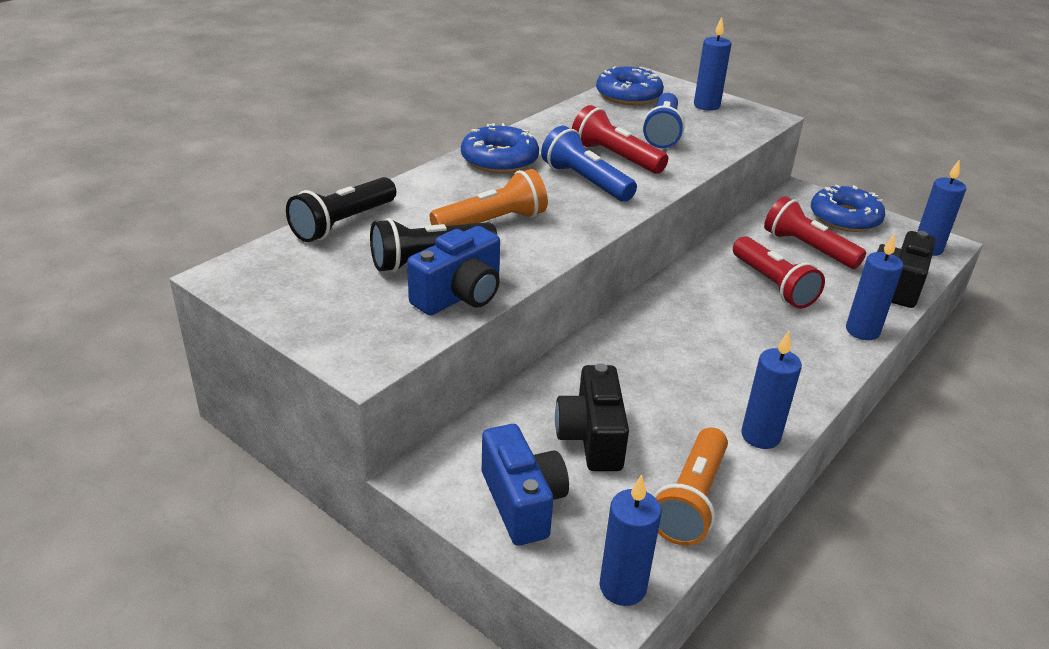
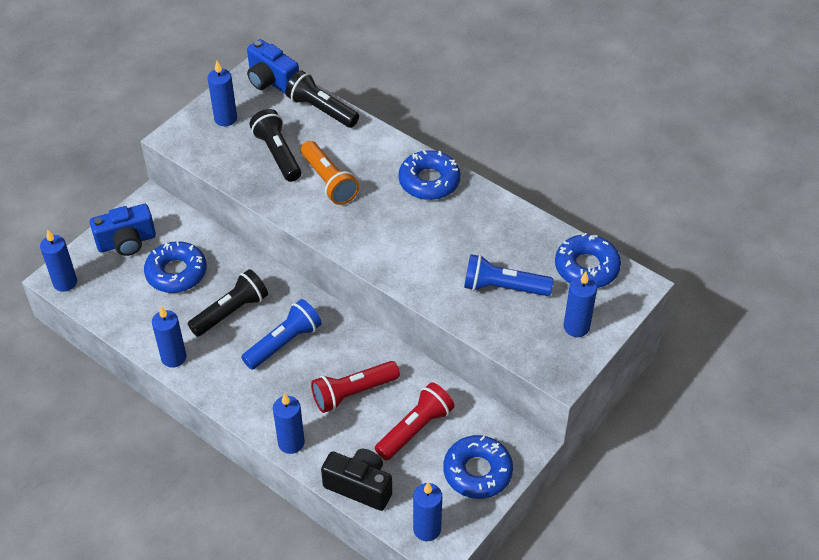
camera: 90 degrees right, 15 degrees up
(333, 306) = (225, 119): none -> blue candle
(460, 296) = (237, 171): blue camera -> blue camera (271, 81)
(585, 181) = (398, 232): blue flashlight -> blue flashlight (284, 342)
(591, 438) = (176, 273): black camera -> blue donut
(615, 157) = (446, 252): red flashlight -> none
(663, 380) = (231, 311): none -> black flashlight
(691, 501) = (121, 316): orange flashlight -> none

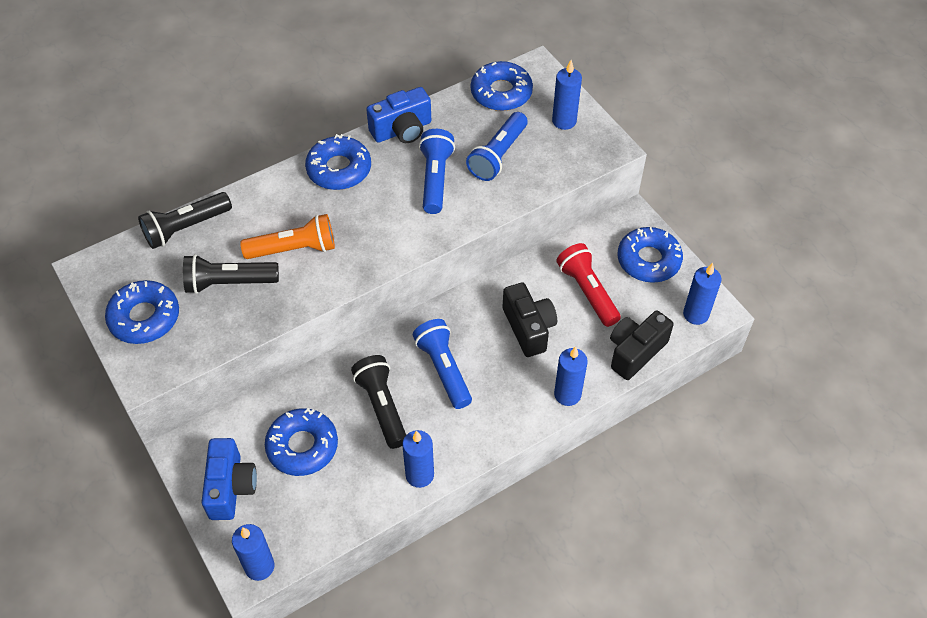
camera: 70 degrees left, 5 degrees up
(225, 119) = (144, 317): blue candle -> blue donut
(271, 81) = (111, 260): blue camera -> blue camera (402, 130)
(353, 393) = (528, 328): red flashlight -> black camera
(451, 250) = (435, 179): none -> blue flashlight

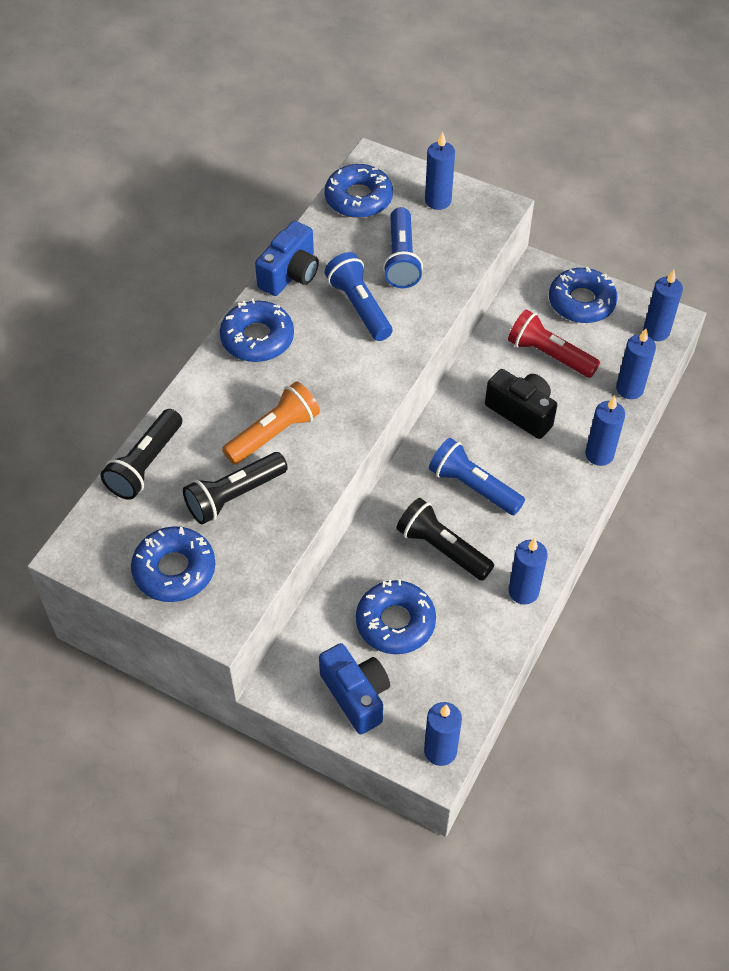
camera: 30 degrees left, 0 degrees up
(635, 352) = (629, 389): black camera -> blue candle

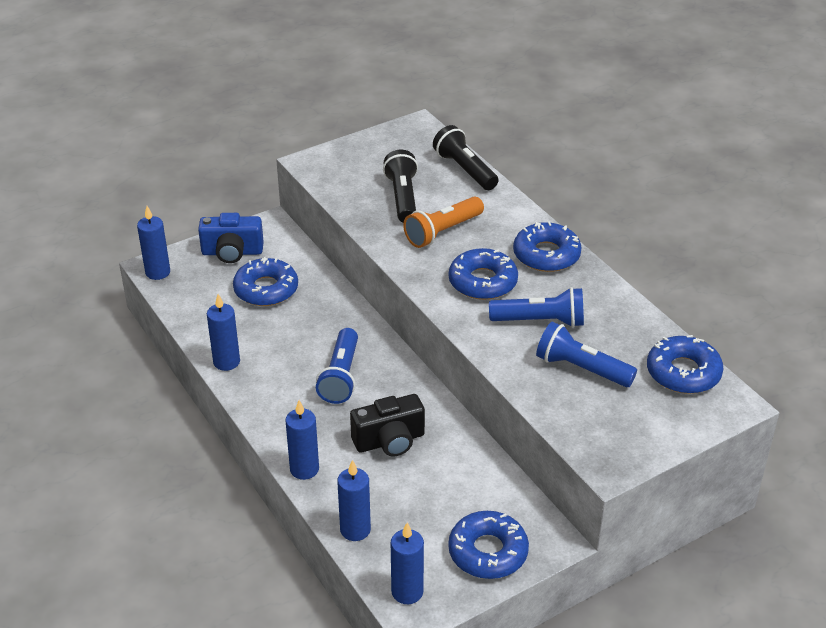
camera: 120 degrees right, 15 degrees down
(174, 570) = (366, 157): blue donut -> blue donut (483, 282)
(274, 433) = (442, 232): orange flashlight -> orange flashlight turned 60 degrees clockwise
(290, 274) = (608, 296): blue camera -> none
(438, 201) = (646, 426): blue candle -> none
(441, 548) = (302, 336): black flashlight -> none
(472, 487) = (341, 376): blue flashlight -> blue flashlight turned 120 degrees clockwise
(549, 355) = (439, 492): red flashlight -> none

